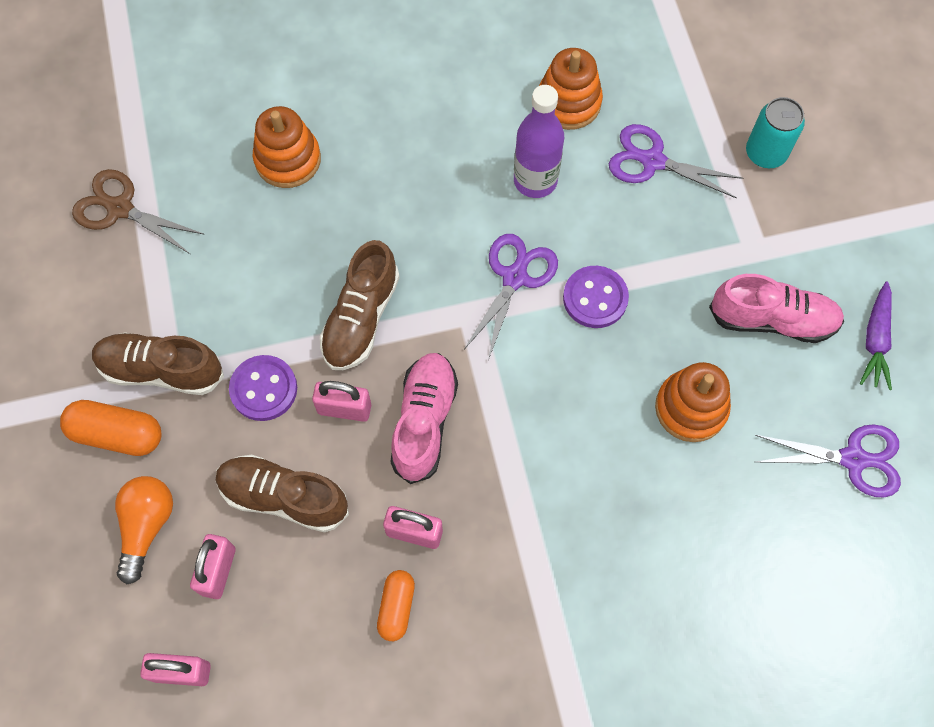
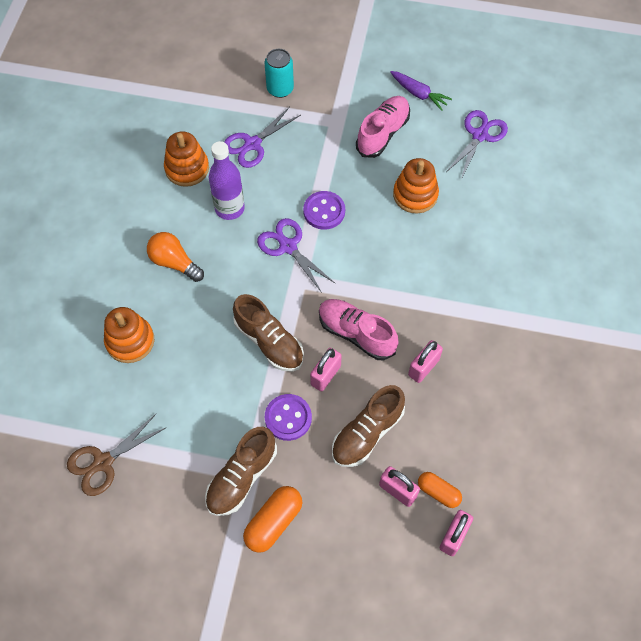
camera: 65 degrees left, 5 degrees down
(146, 526) = (348, 525): orange light bulb -> orange light bulb (174, 263)
(396, 607) = (465, 395): orange capsule -> orange capsule (438, 492)

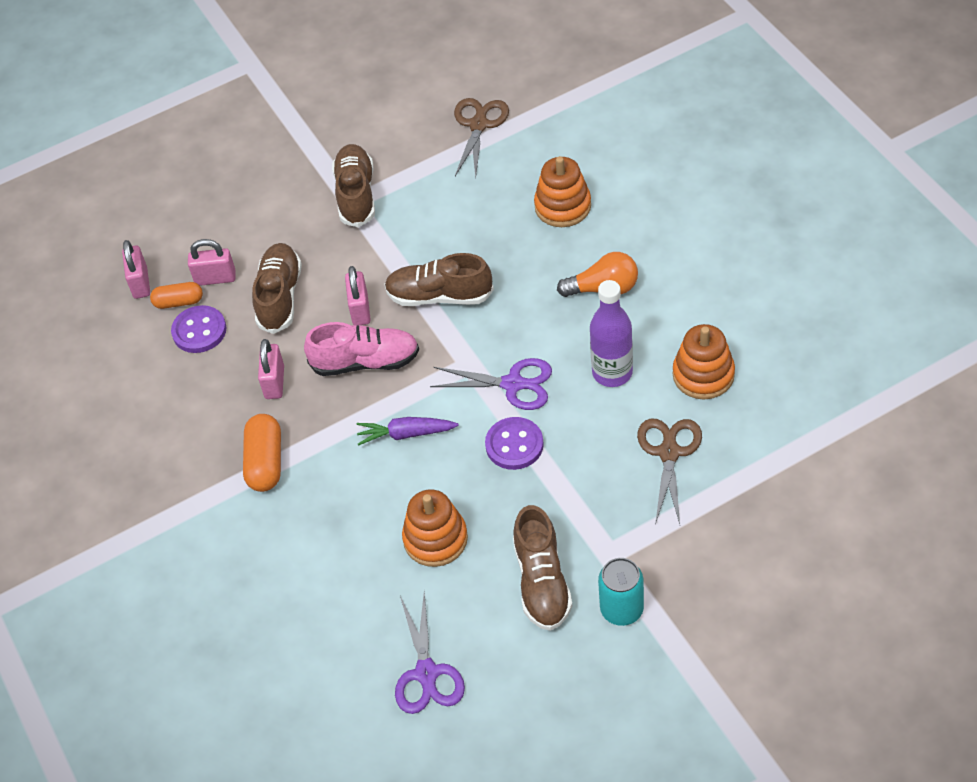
camera: 145 degrees right, 10 degrees down
(252, 144) = (669, 453): purple scissors -> brown scissors
(273, 522) = (300, 188): orange capsule -> orange capsule (265, 462)
(280, 89) = (716, 539): turquoise can -> turquoise can (621, 609)
(288, 418) = (360, 257): purple button -> purple button (199, 331)
(383, 133) = (542, 582): pink shoe -> brown shoe
(418, 94) = (550, 669): purple carrot -> purple carrot (406, 434)

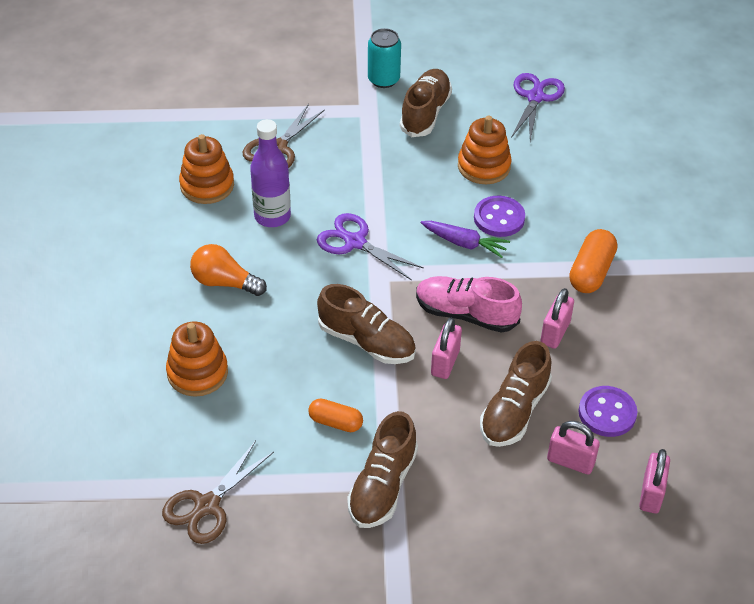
camera: 160 degrees left, 5 degrees down
(178, 302) = (617, 453): orange capsule -> orange capsule (335, 422)
(514, 445) = (385, 200): purple button -> purple button (499, 218)

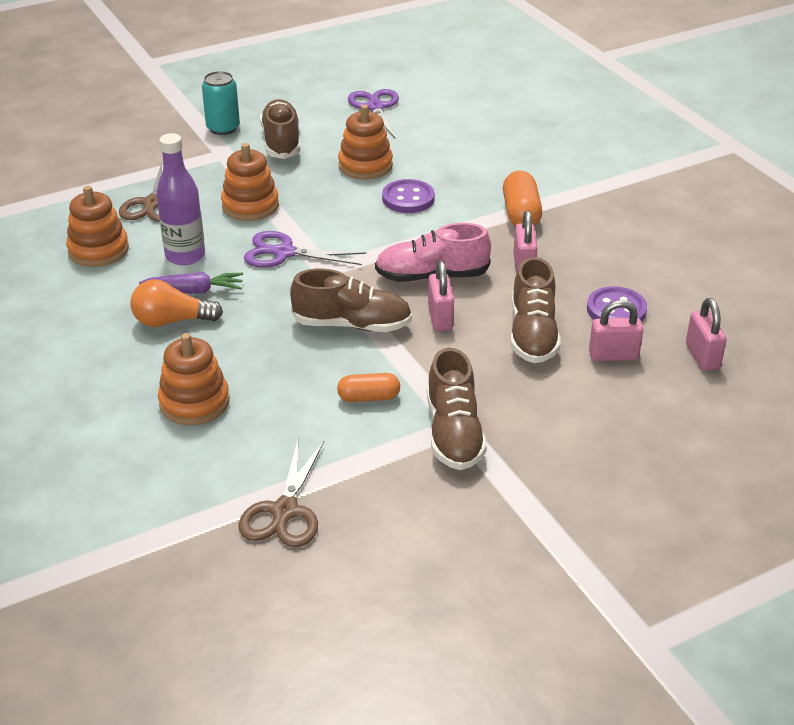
camera: 25 degrees left, 10 degrees down
(356, 179) = (250, 206): none -> orange stacking toy
(464, 243) = (390, 225): purple carrot -> purple carrot (194, 291)

